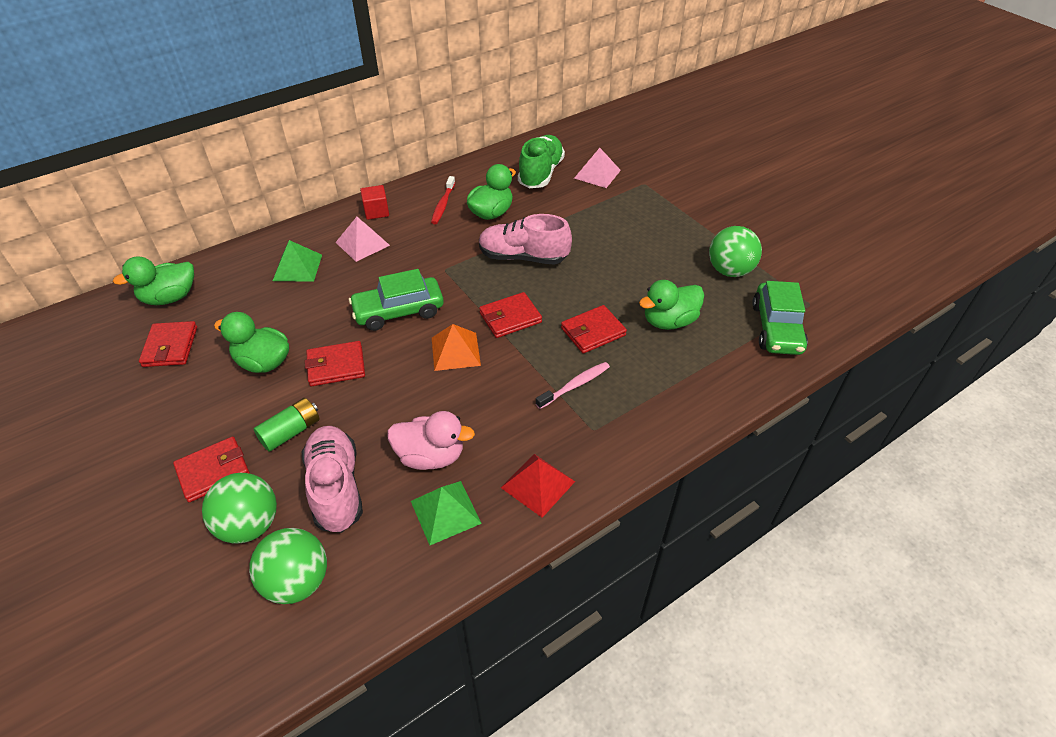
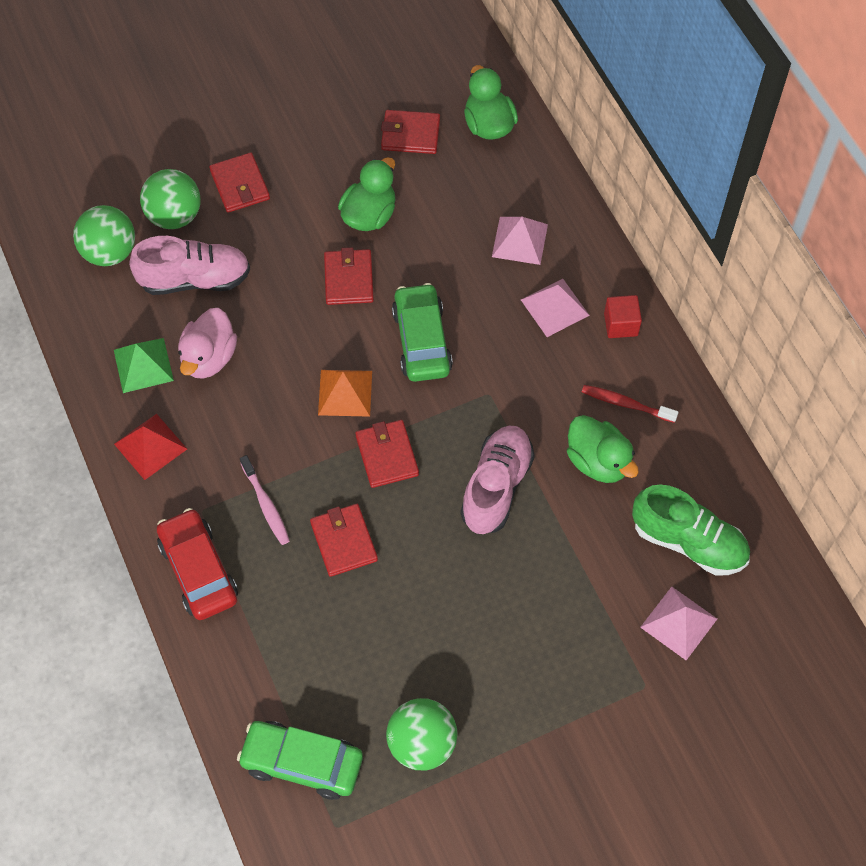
camera: 100 degrees right, 15 degrees up
(291, 431) = (270, 242): green battery -> none
(297, 267) = (520, 240): green pyramid -> pink pyramid
(651, 420) = (198, 570): none -> red car
(669, 321) = (343, 634): green duck -> none

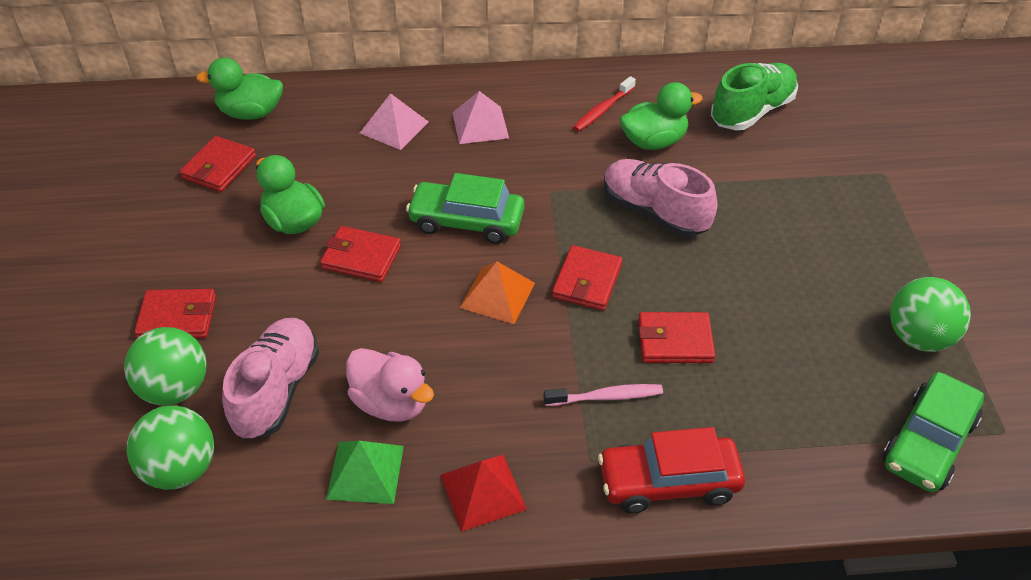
camera: 70 degrees left, 15 degrees down
(387, 455) = (587, 281): red wallet -> red wallet turned 75 degrees counterclockwise
(621, 324) = (520, 91): red cube -> none
(678, 623) = (827, 137): pink pyramid -> none

